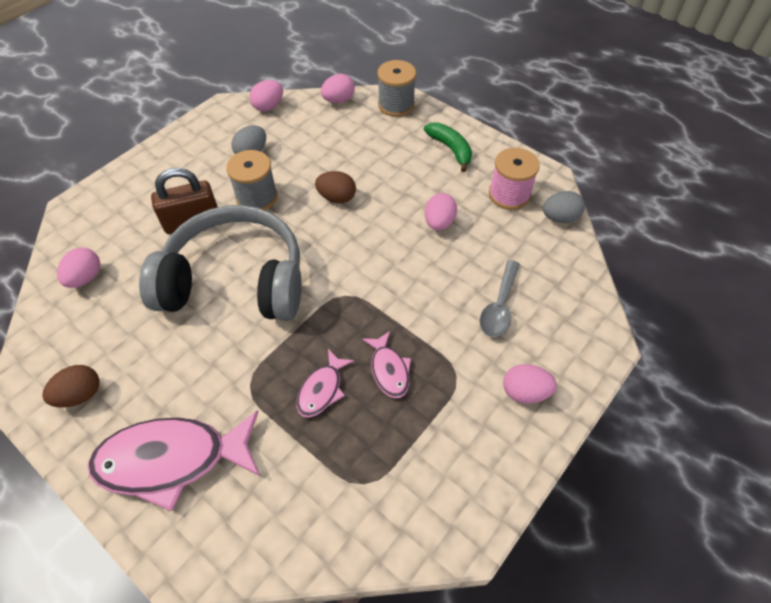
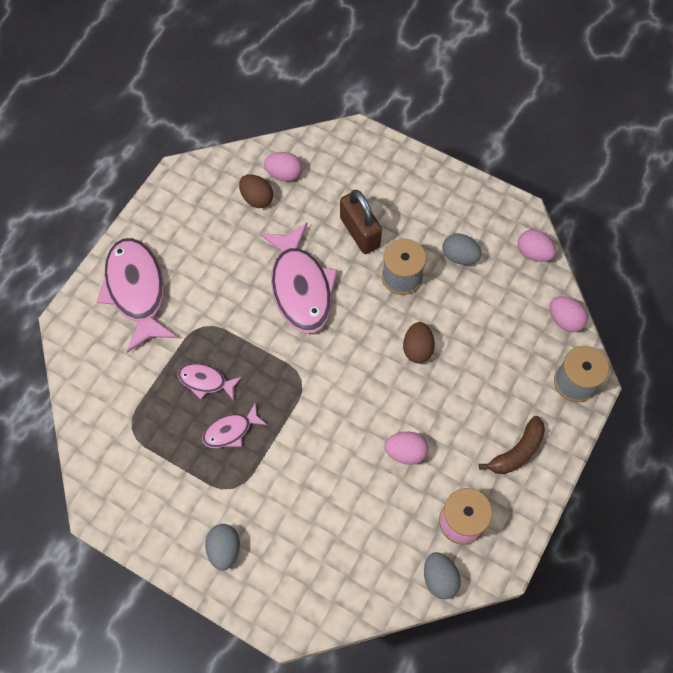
camera: 80 degrees right, 10 degrees up
(80, 394) = (180, 212): brown egg -> brown egg (257, 198)
(235, 281) = (301, 287): grey headphones -> pink fish
(450, 149) = (517, 451): green banana -> brown banana
(499, 306) = (312, 521): grey spoon -> none
(525, 392) = (224, 549): pink egg -> grey egg

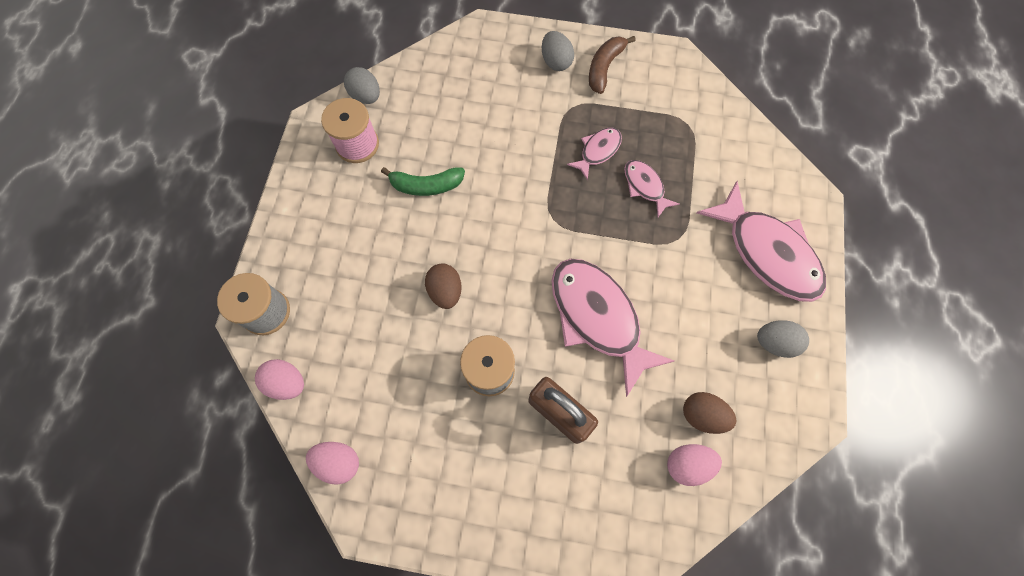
camera: 160 degrees right, 5 degrees up
(206, 381) = (645, 186): pink fish -> pink fish turned 120 degrees counterclockwise
(405, 452) = (426, 185): pink egg -> green banana
(459, 256) = (429, 423): grey egg -> grey egg (774, 342)
(517, 451) = (317, 221): brown banana -> brown banana (604, 68)

